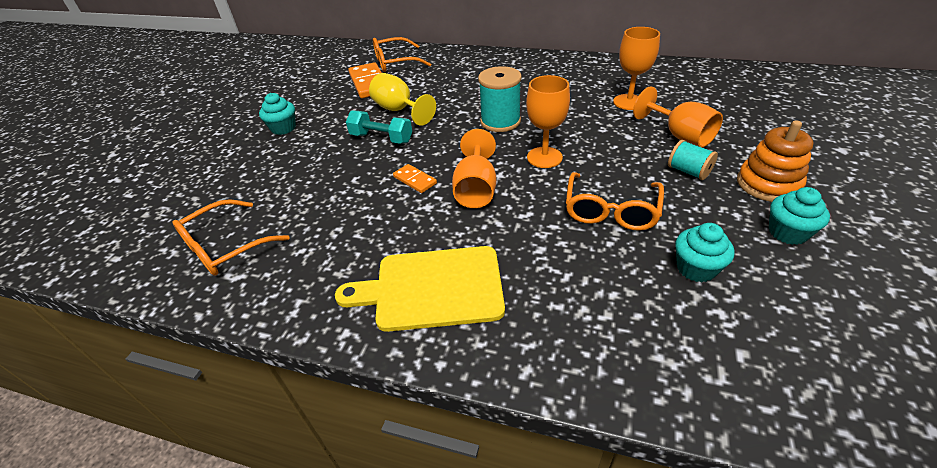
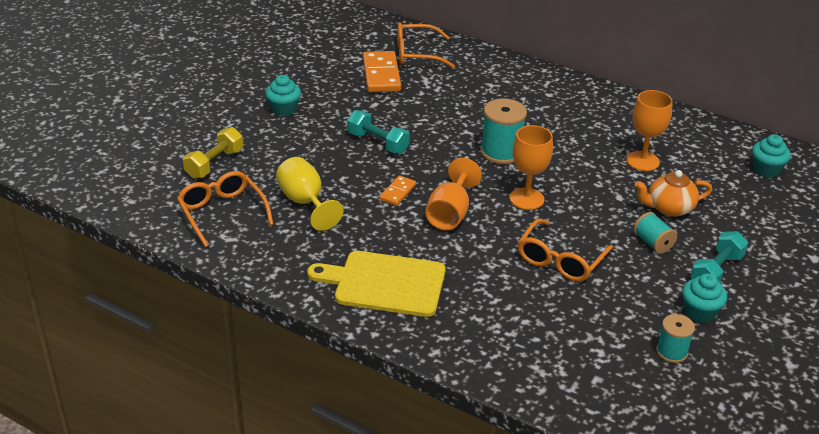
camera: 10 degrees right, 5 degrees down
(215, 194) = (214, 163): none -> yellow dumbbell
(225, 247) = (222, 213): orange glasses -> orange glasses turned 90 degrees clockwise
(399, 110) = (403, 115): yellow goblet -> yellow goblet (305, 202)
(415, 180) = (397, 192): orange domino -> orange domino turned 60 degrees clockwise
(679, 136) = (669, 208): orange goblet -> orange teapot
(696, 268) = (603, 319): turquoise cupcake -> turquoise cupcake (766, 169)
(768, 184) = (716, 271): orange stacking toy -> turquoise dumbbell
(797, 290) = (671, 352): none -> turquoise spool

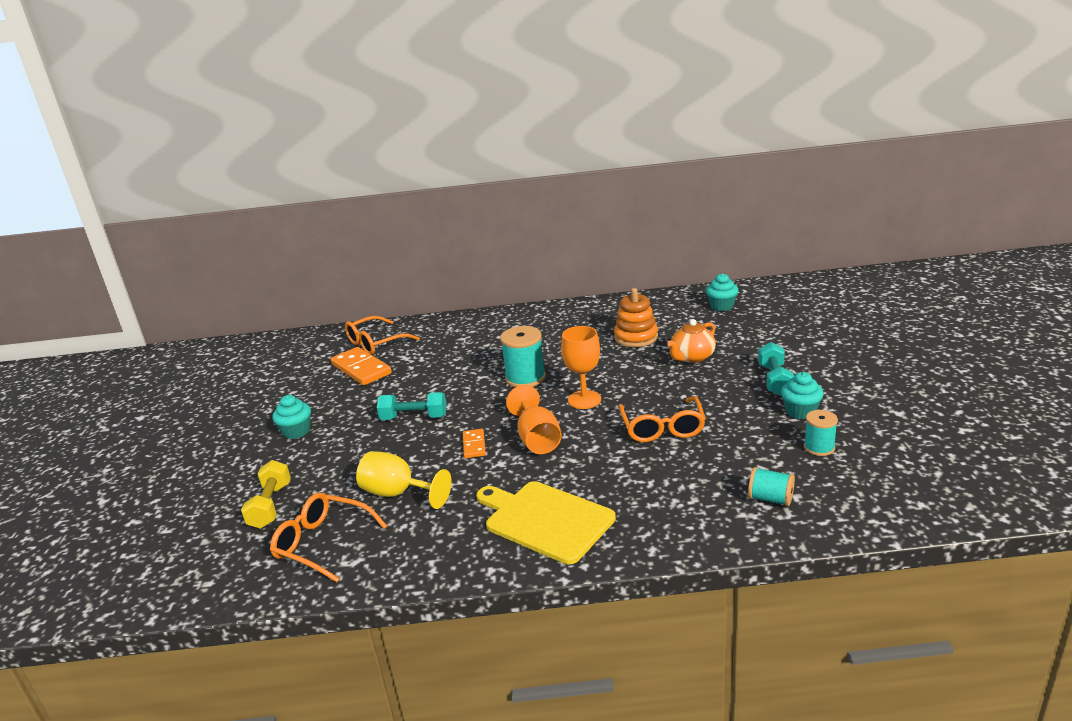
camera: 30 degrees left, 10 degrees down
(385, 283) = (545, 520): yellow cutting board -> yellow cutting board turned 60 degrees clockwise
(642, 161) = (636, 337): orange goblet -> orange stacking toy
(653, 243) = (711, 384): turquoise spool -> turquoise spool (770, 499)

